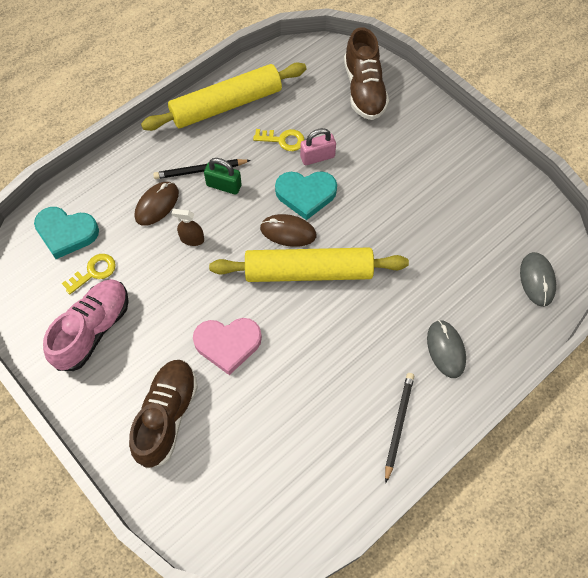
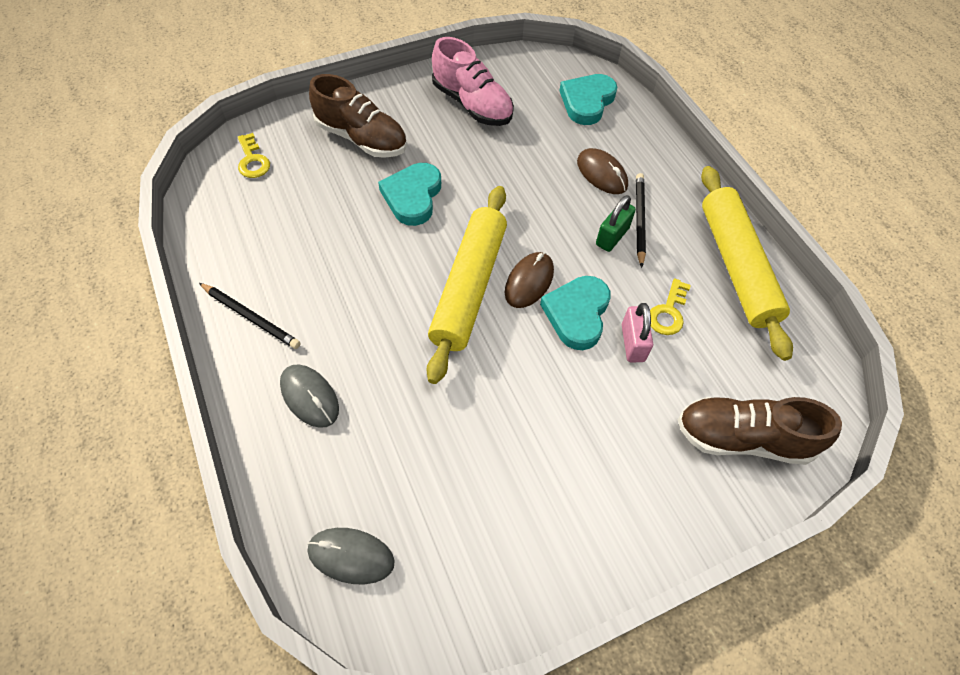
camera: 105 degrees right, 5 degrees down
(93, 272) = (535, 114): yellow key -> yellow key (252, 160)
(192, 239) = (548, 194): brown spray bottle -> none
(228, 344) = (412, 196): pink heart -> turquoise heart
(445, 349) = (310, 397): grey mouse -> grey mouse turned 45 degrees clockwise

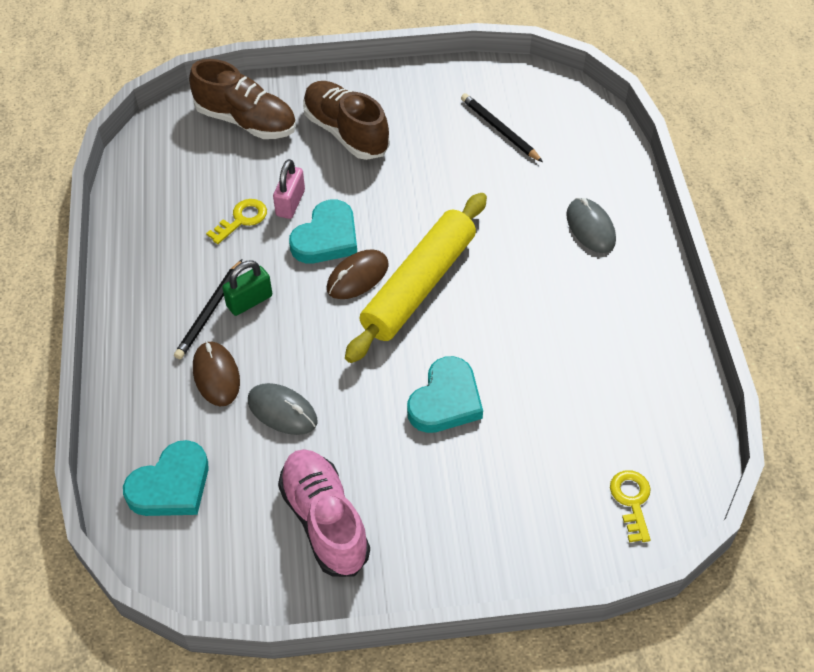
camera: 160 degrees left, 5 degrees down
(250, 317) = (640, 308): black pencil -> black pencil (500, 130)
(351, 556) = (572, 122): grey mouse -> grey mouse (282, 411)
(362, 138) = (487, 501): brown shoe -> brown shoe (346, 132)
(736, 266) = (146, 243): yellow rolling pin -> none

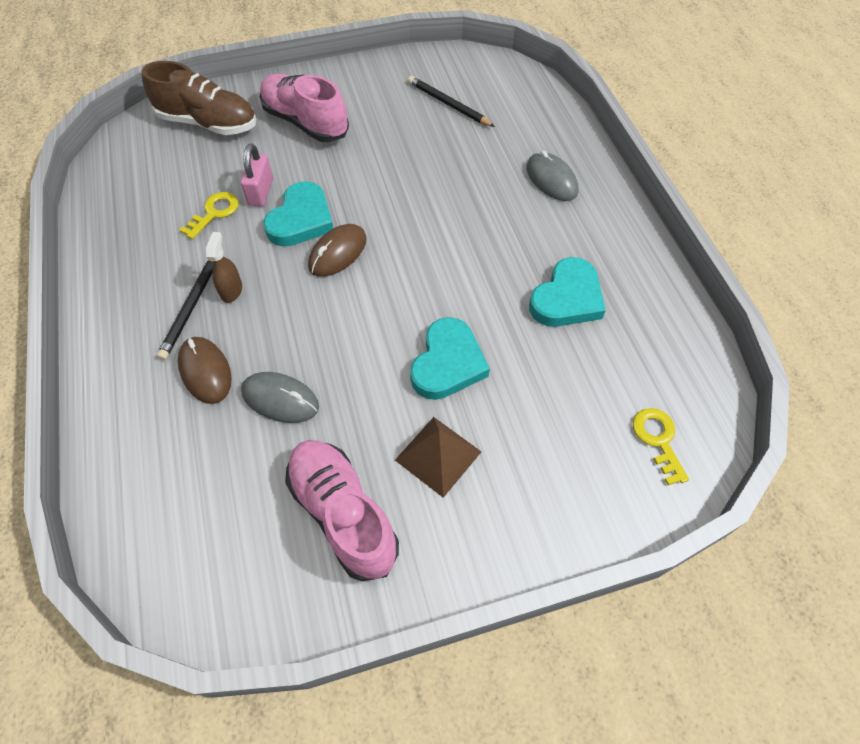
camera: 10 degrees left, 5 degrees up
(171, 485) = (168, 500): turquoise heart -> turquoise heart (567, 298)
(249, 301) = (231, 290): green padlock -> brown spray bottle
(346, 132) = (305, 122): brown shoe -> pink shoe
(418, 285) = (399, 253): yellow rolling pin -> none
(420, 484) = (438, 456): none -> brown pyramid

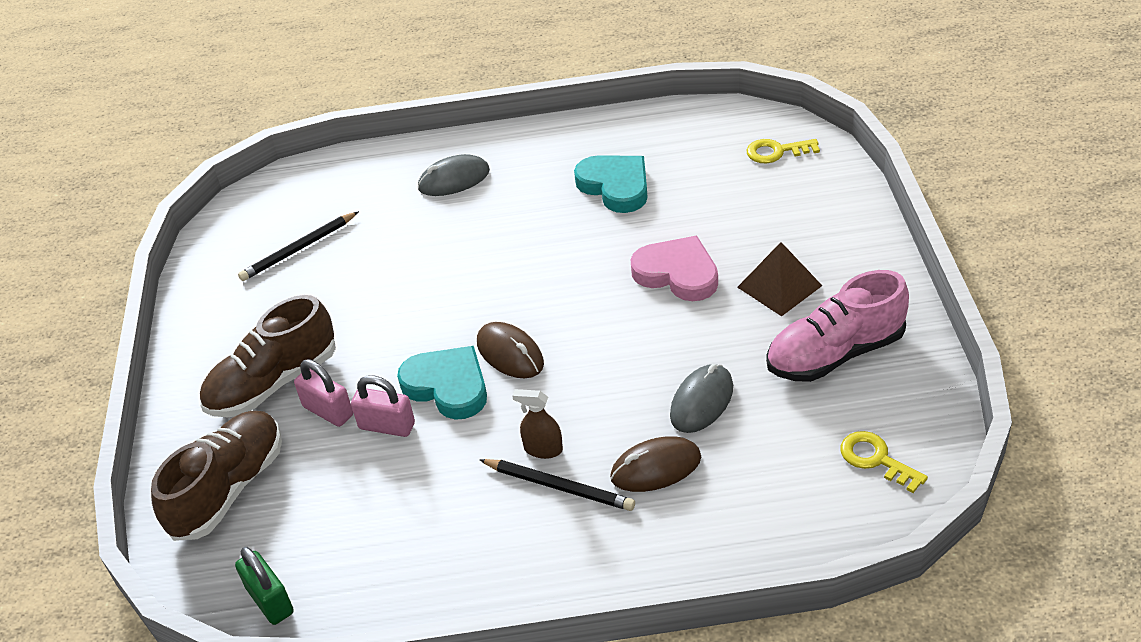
camera: 75 degrees left, 15 degrees down
(111, 164) = (270, 600): none -> green padlock
(214, 213) = (409, 472): yellow key -> yellow key (876, 459)
(277, 157) = (328, 411): none -> pink padlock
(305, 122) = (273, 383): pink shoe -> brown shoe
(448, 363) = (677, 273): turquoise heart -> pink heart

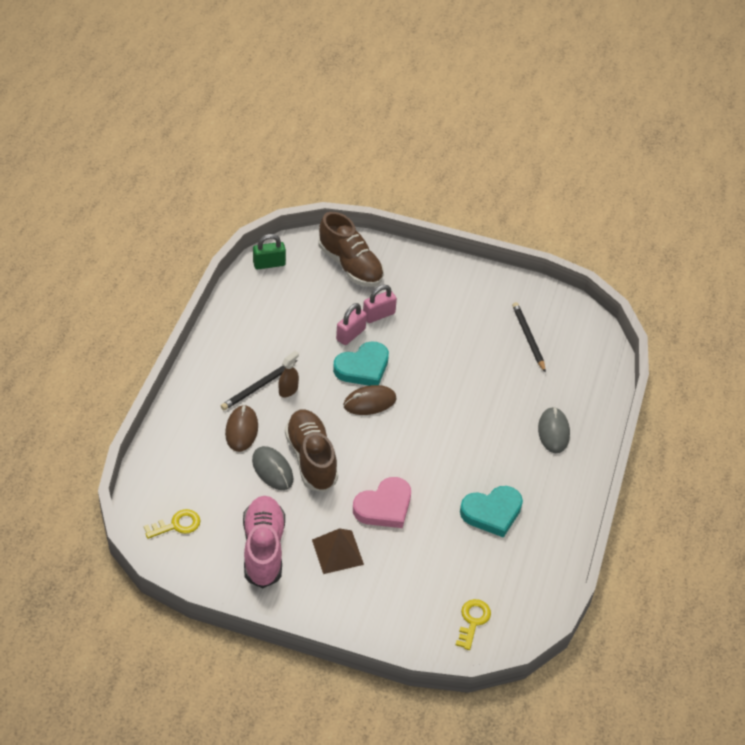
camera: 105 degrees right, 5 degrees up
(273, 383) = (416, 299): brown shoe -> brown shoe (311, 458)

